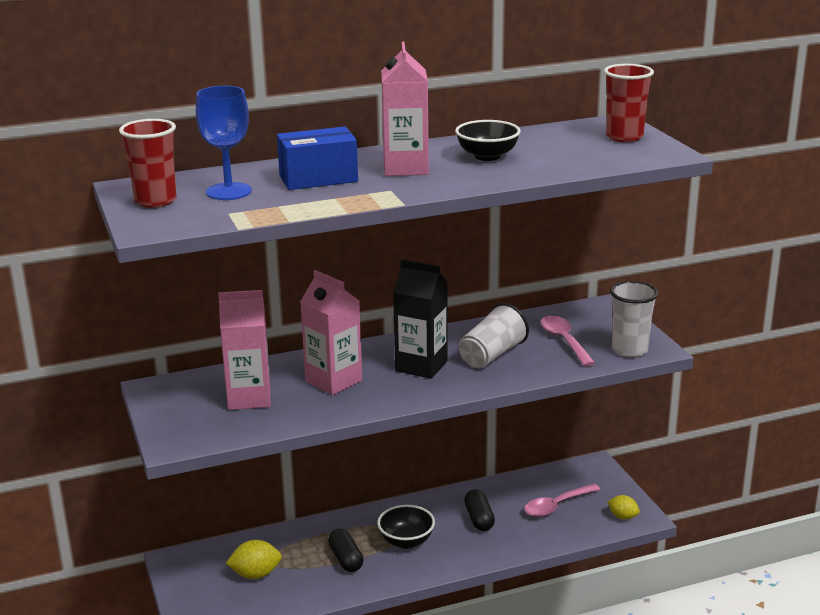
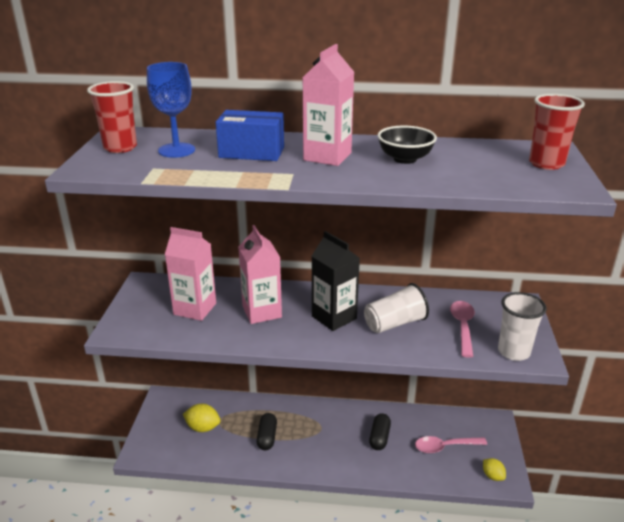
camera: 25 degrees right, 5 degrees up
(406, 541) = (316, 438): black bowl -> none

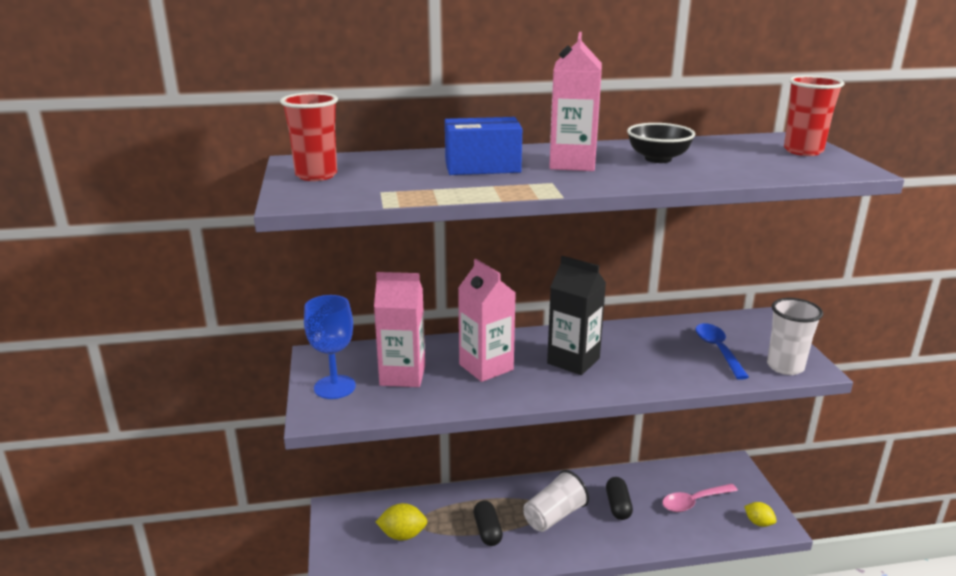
camera: 15 degrees left, 5 degrees down
(176, 150) = (390, 172): blue goblet -> blue goblet (334, 387)
(394, 323) = (644, 357): white cup -> white cup (554, 516)
(462, 327) = (718, 350): pink spoon -> blue spoon

